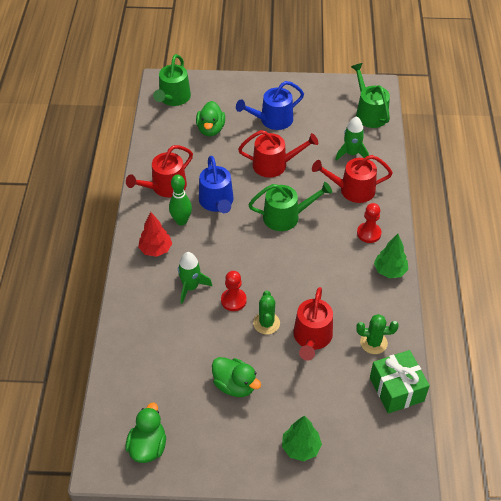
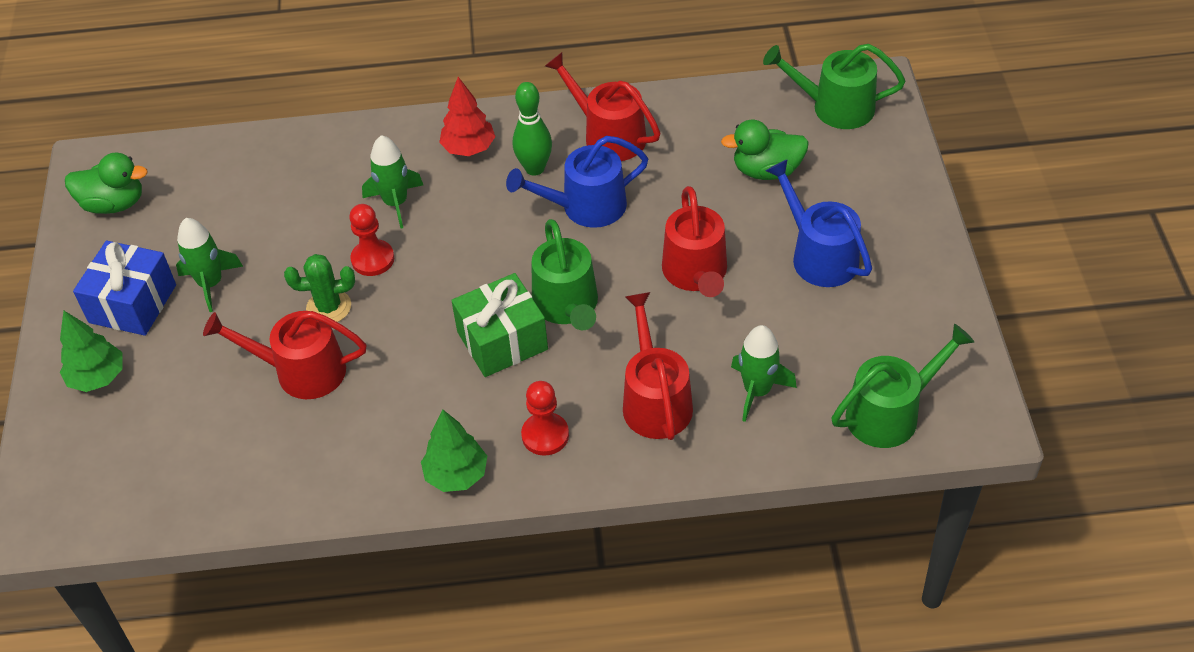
camera: 85 degrees right, 0 degrees up
(235, 385) = (211, 284): green duck -> green rocket
(242, 430) = (132, 303): none -> blue gift
(373, 343) = (293, 460): green cactus -> none
(396, 389) = (197, 499): green gift -> green gift (502, 341)

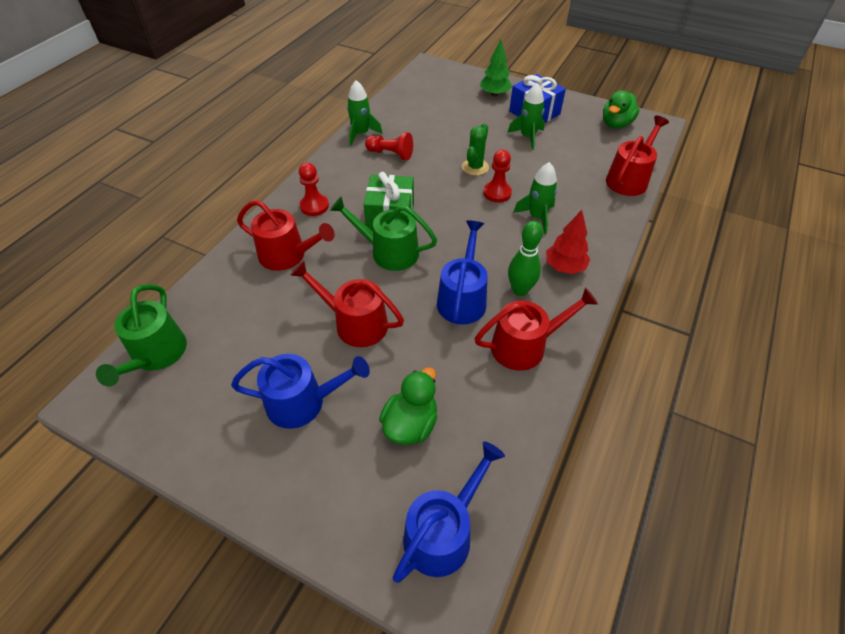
camera: 120 degrees right, 0 degrees up
(301, 371) = (440, 146): red watering can -> red watering can (629, 179)
(361, 420) = (391, 154): none -> red pawn
(456, 475) = (326, 170): green tree -> none
(757, 391) = (243, 301): green rocket -> green rocket (361, 134)
(835, 107) = (443, 533): green watering can -> blue watering can

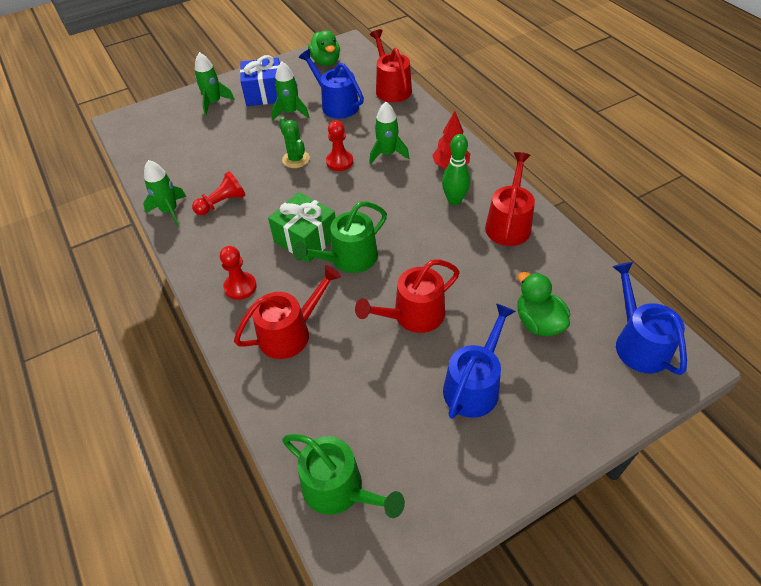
camera: 55 degrees left, 0 degrees up
(462, 299) = (438, 236): blue watering can -> blue watering can (336, 105)
(494, 94) = (214, 103): green tree -> green rocket

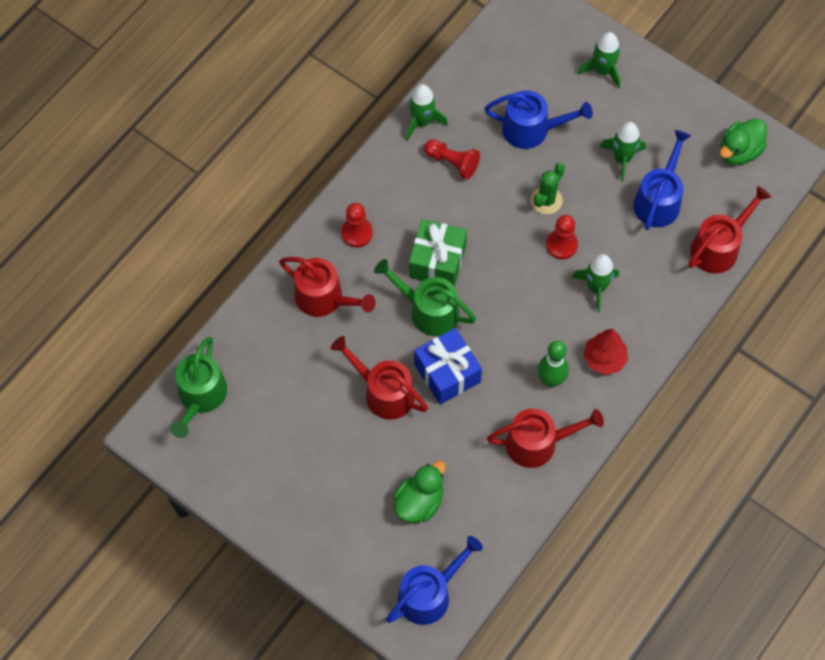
camera: 65 degrees right, 15 degrees up
(265, 94) = (643, 115): blue gift -> blue gift (447, 373)
(474, 385) = (329, 466): blue watering can -> blue watering can (531, 129)

